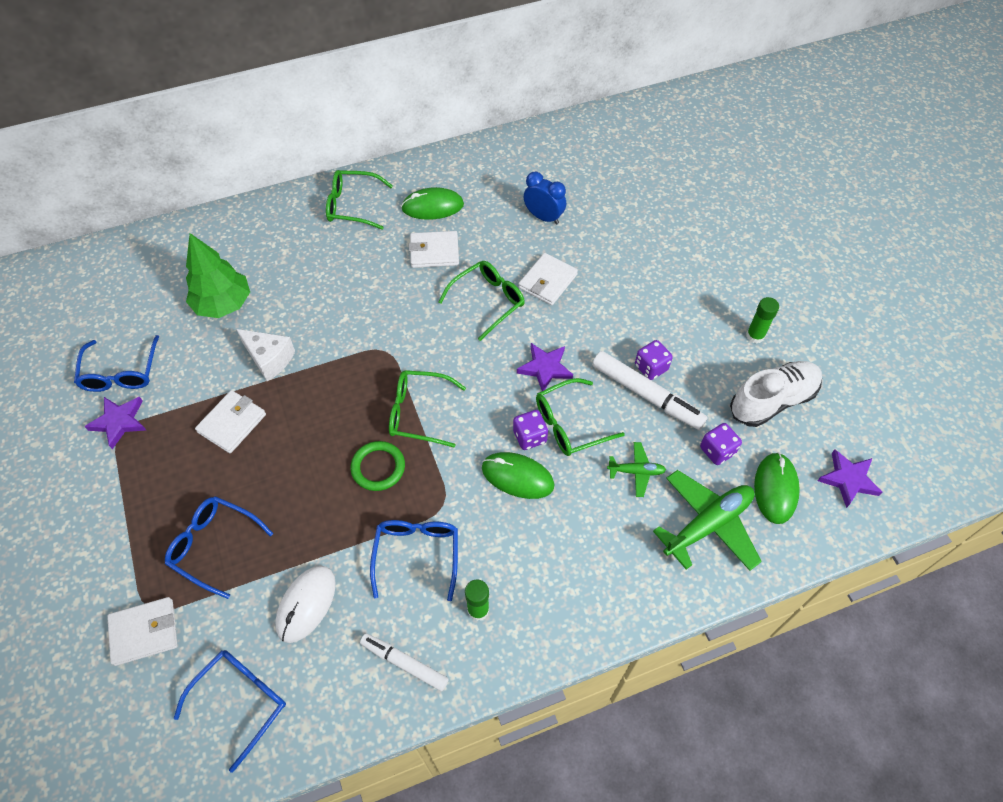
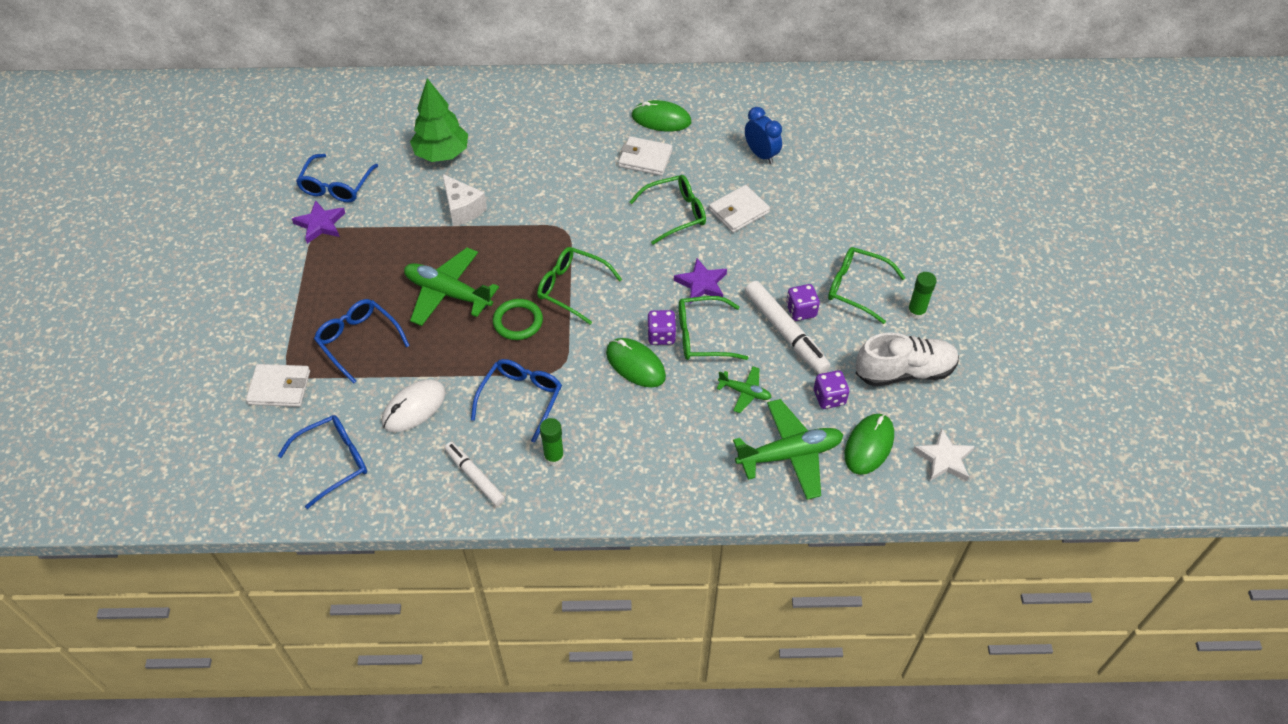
camera: 20 degrees right, 5 degrees down
(232, 423) = (411, 251): white wallet -> none
(291, 459) = (448, 293): none -> green plane
(353, 206) = (589, 100): green glasses -> green glasses (857, 288)
(848, 479) = (944, 459): purple star -> white star

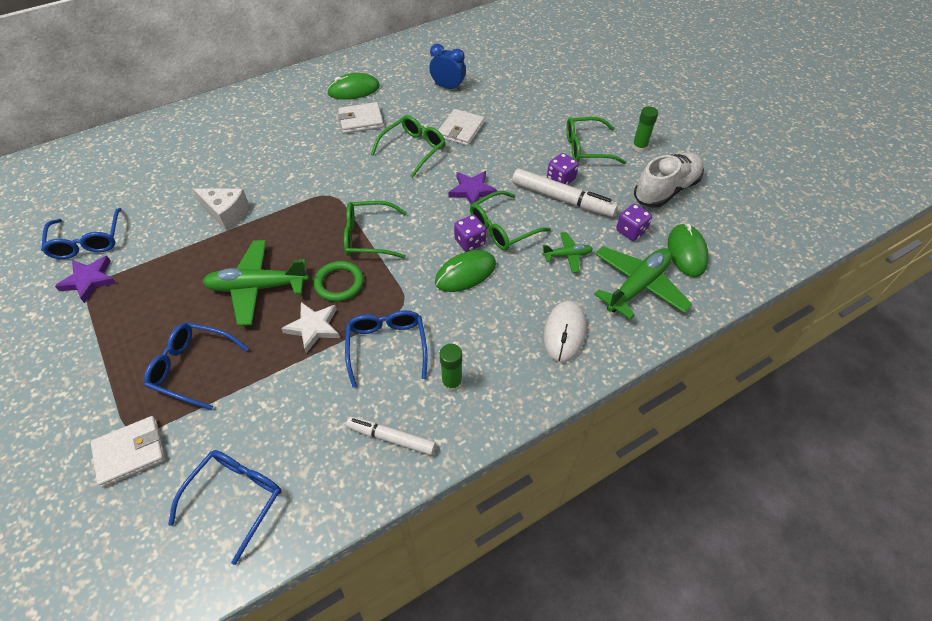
camera: 30 degrees left, 0 degrees up
(414, 408) = (289, 403): white mouse -> white mouse (564, 332)
(442, 154) = (179, 178): green tree -> none
(635, 365) = (465, 273): green mouse -> green mouse turned 45 degrees counterclockwise
(944, 459) = (743, 237): white star -> white star (313, 327)

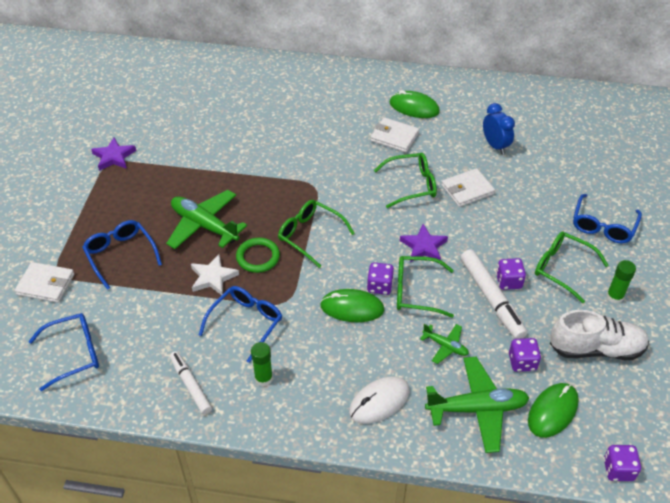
camera: 40 degrees right, 5 degrees down
(88, 241) = (135, 128): blue glasses -> blue glasses (603, 225)
(227, 214) = (232, 159): white cheese -> none
(766, 263) = (618, 469): none -> purple dice

